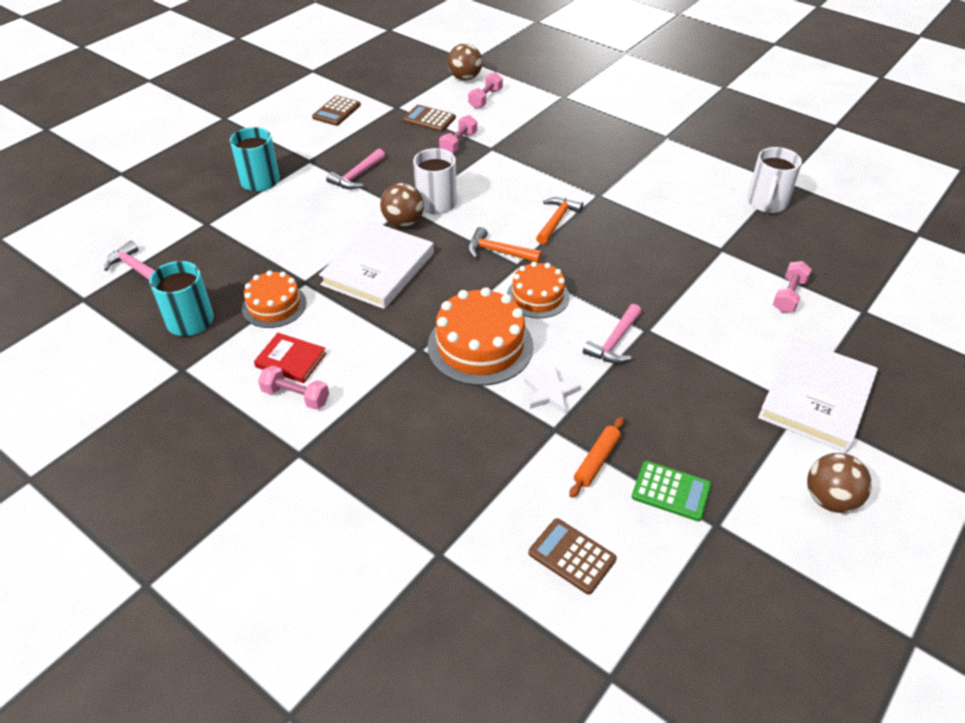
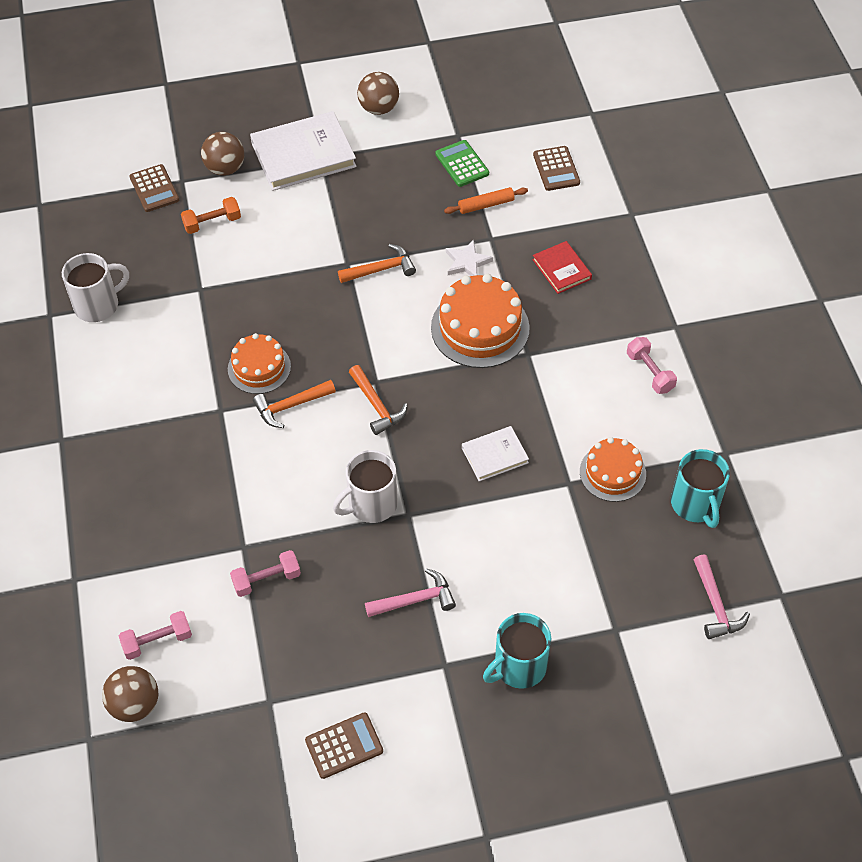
camera: 140 degrees left, 10 degrees up
(291, 360) = (633, 407): red book -> red book (562, 269)
(378, 269) = (494, 455): white book -> white book, size x0.53
(403, 222) = (426, 498): brown ball -> brown ball (225, 168)
(429, 119) = (256, 647): brown calculator -> brown calculator (154, 189)
(538, 296) = (392, 341): orange cake -> orange cake (259, 368)
(614, 342) = (381, 269): pink hammer -> orange hammer
(789, 295) = (212, 223): pink dumbbell -> orange dumbbell

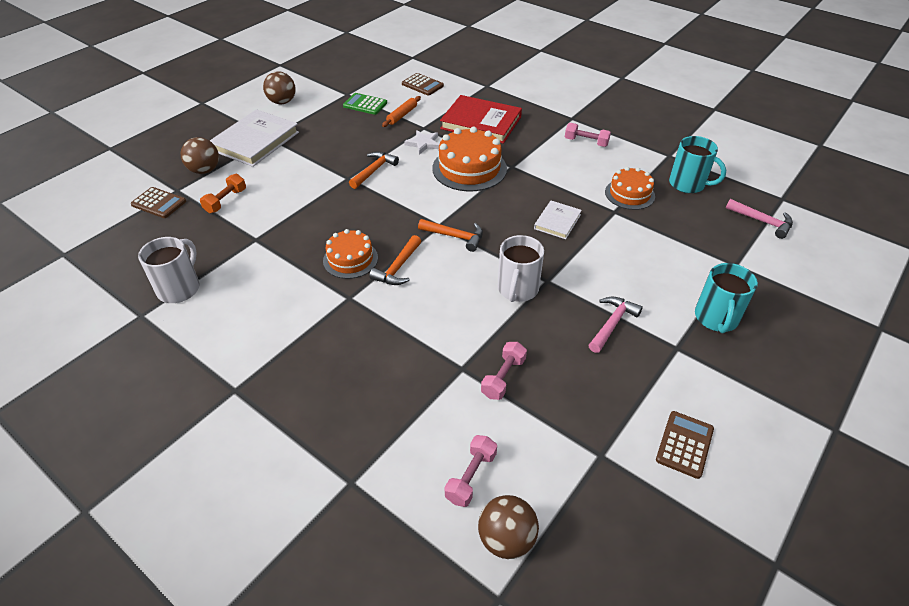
camera: 40 degrees left, 10 degrees down
(562, 269) = (481, 122): red book -> red book, size x1.88

